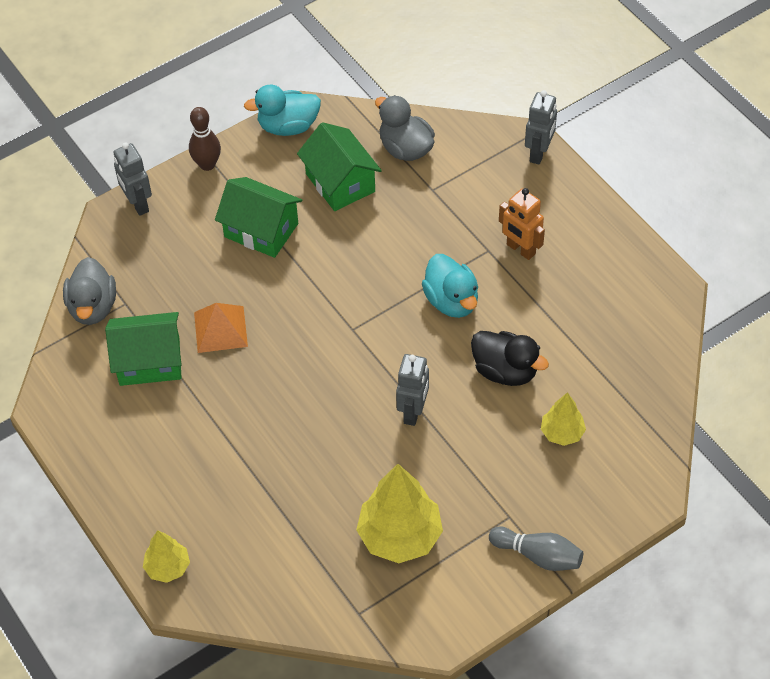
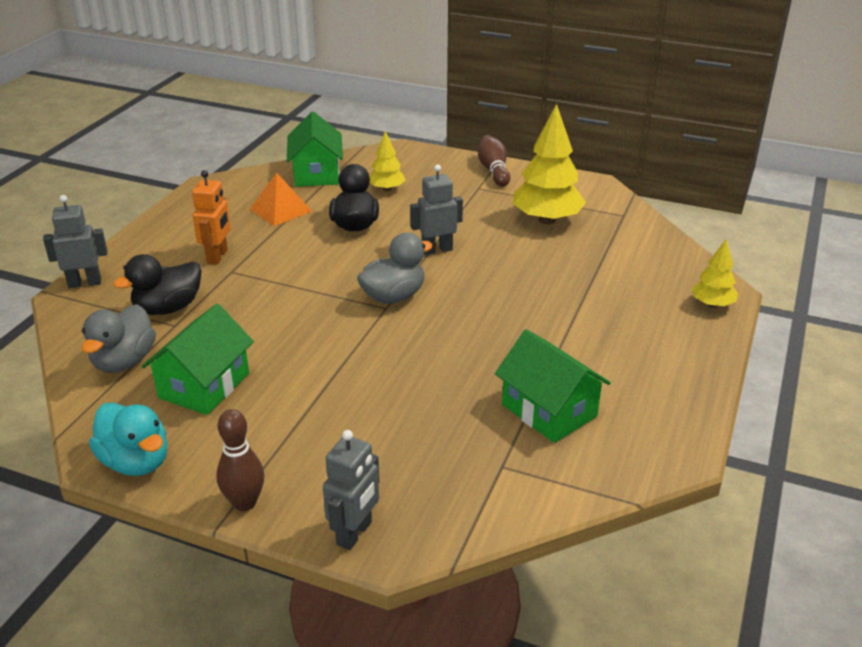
camera: 125 degrees left, 20 degrees down
(93, 307) = (532, 489): grey duck -> grey duck (393, 296)
(220, 329) = (463, 382): orange pyramid -> orange pyramid (280, 210)
(261, 230) = (314, 412): green house -> green house (316, 173)
(451, 301) = (306, 270): turquoise duck -> none
(460, 193) = (168, 308): none -> black duck
(538, 555) = (493, 170): grey bowling pin -> brown bowling pin

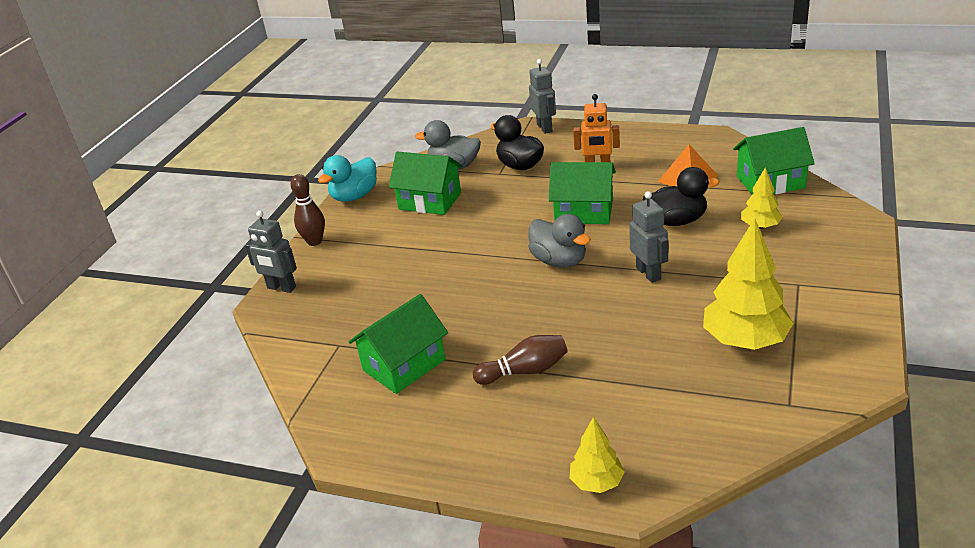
camera: 90 degrees right, 0 degrees up
(305, 273) = (584, 211): none -> green house
(493, 170) = (850, 290): brown bowling pin -> brown bowling pin (525, 371)

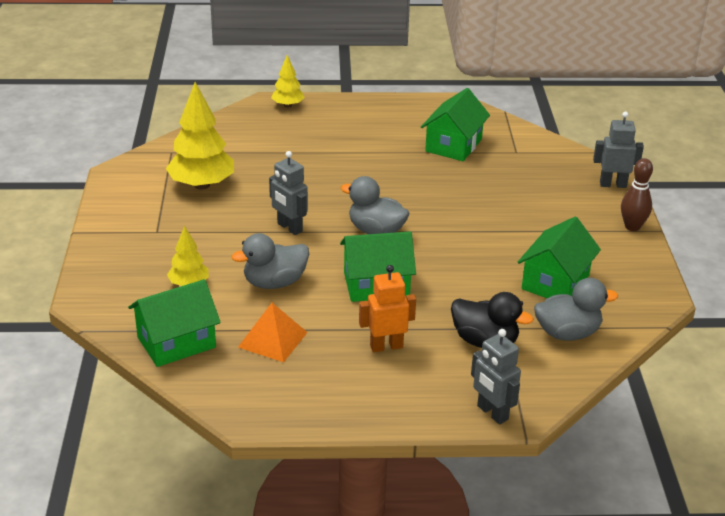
camera: 155 degrees right, 0 degrees up
(354, 196) = (648, 280): turquoise duck -> none
(430, 201) = (555, 282): green house -> green house turned 60 degrees counterclockwise
(525, 371) = (361, 151): brown bowling pin -> none
(677, 221) = (274, 283): black duck -> grey duck

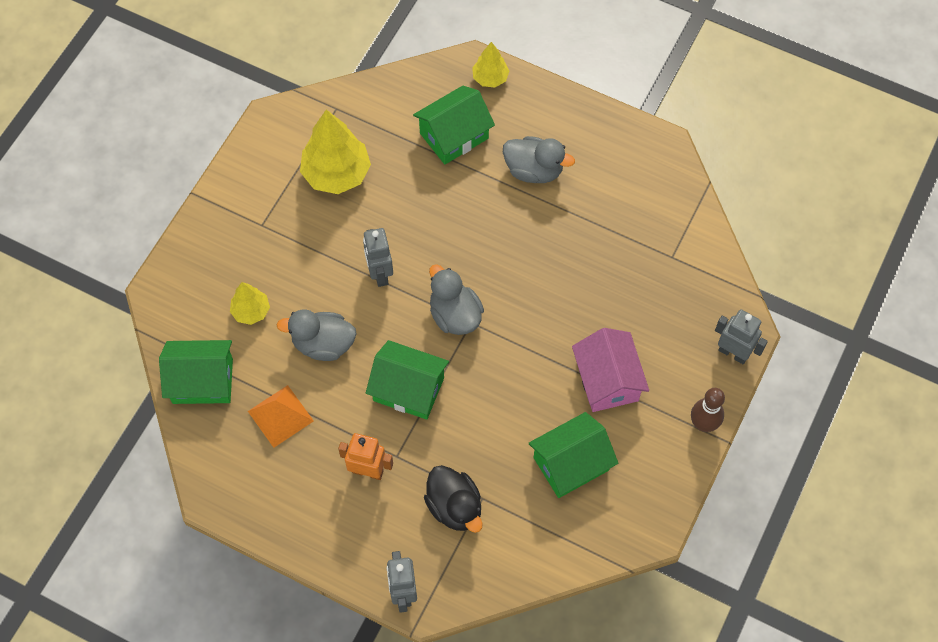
camera: 30 degrees right, 30 degrees up
(453, 145) = (615, 218): green house -> green house (454, 136)
(535, 228) = (607, 380): none -> pink house
(567, 333) = (533, 533): grey duck -> grey duck (534, 170)

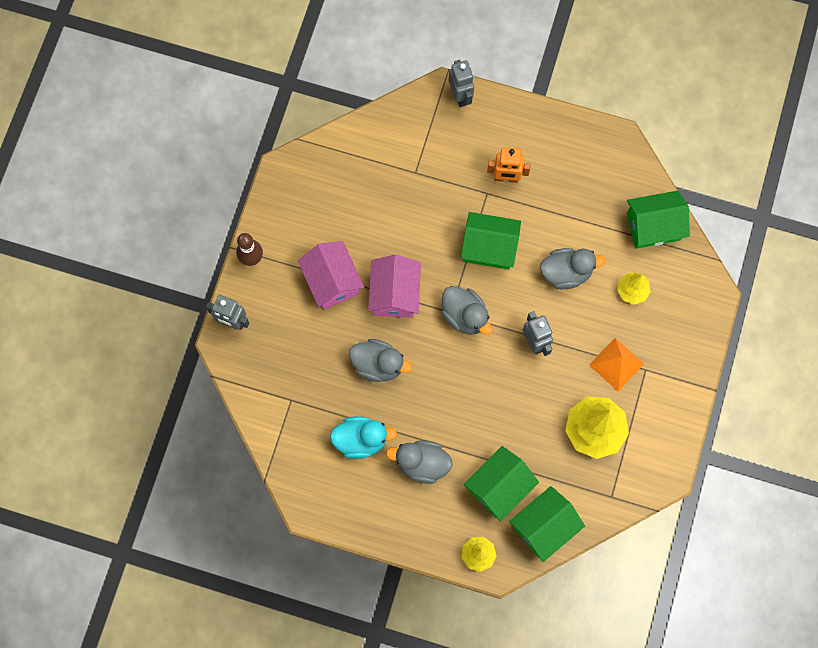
camera: 170 degrees right, 10 degrees up
(280, 416) = (584, 209): orange pyramid -> orange pyramid (616, 364)
(455, 507) = (434, 162): black duck -> none
(534, 353) = (394, 294): none -> pink house
(566, 278) = (378, 365): none -> grey duck
(571, 463) = (351, 209): green house -> green house (544, 526)
(597, 204) = (361, 440): none -> turquoise duck

